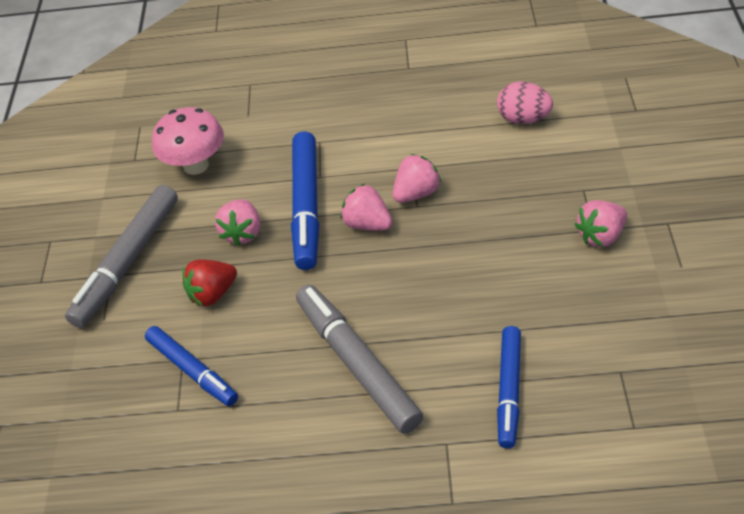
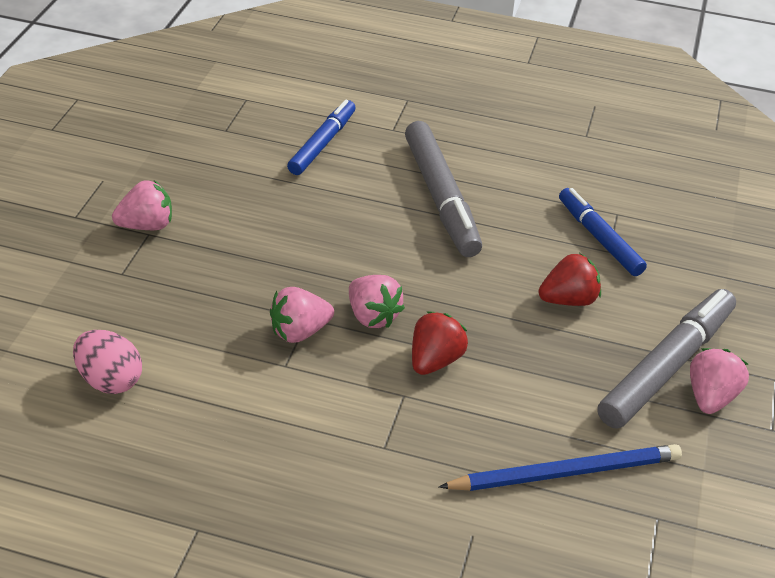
camera: 170 degrees left, 5 degrees down
(196, 165) = (566, 472): pink mushroom -> blue pencil
(243, 233) = (521, 354): pink strawberry -> pink strawberry (710, 396)
(306, 207) = (435, 360): blue marker -> red strawberry

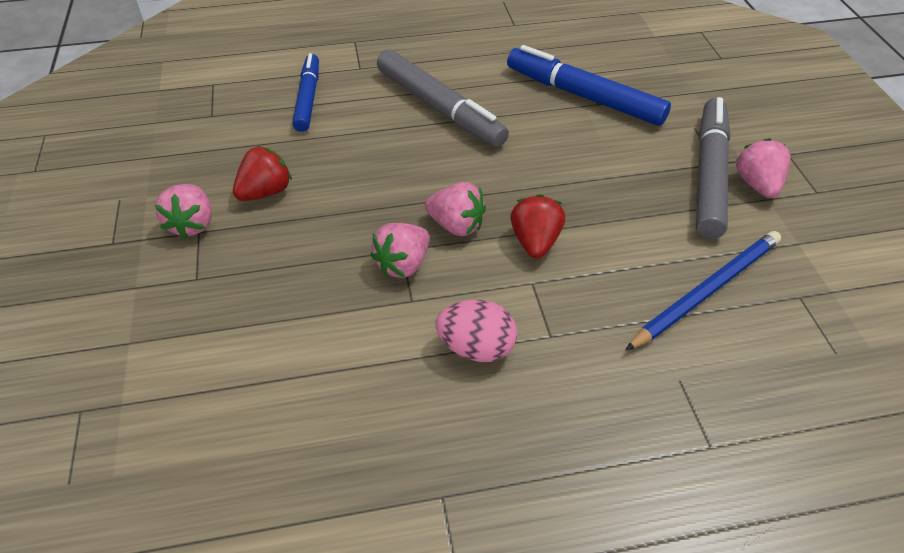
camera: 25 degrees left, 5 degrees up
(110, 380) = (253, 386): pink egg -> pink egg (476, 348)
(147, 225) = (192, 224): pink strawberry -> pink strawberry turned 135 degrees clockwise
(568, 299) = (599, 151): red strawberry -> red strawberry (265, 192)
(599, 238) = (584, 96): blue marker -> blue marker, size x1.53

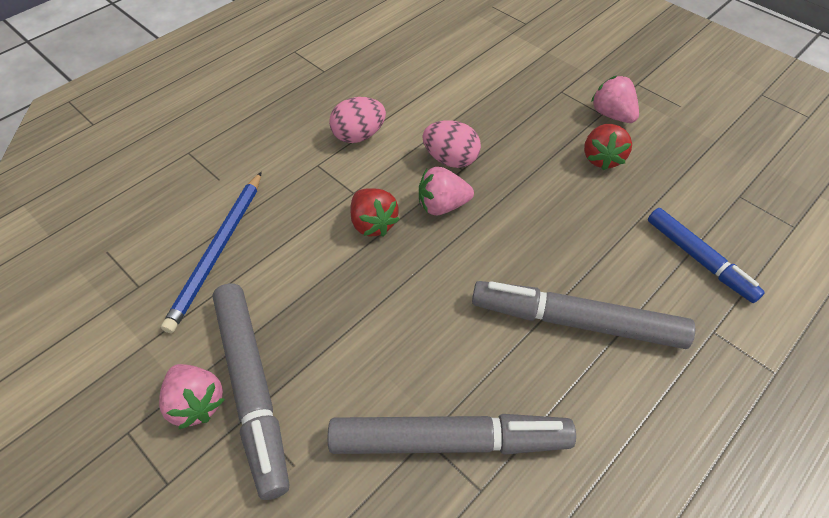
camera: 145 degrees right, 5 degrees up
(403, 264) = (450, 159): pink strawberry -> pink egg
(584, 96) = (449, 441): blue marker -> grey marker

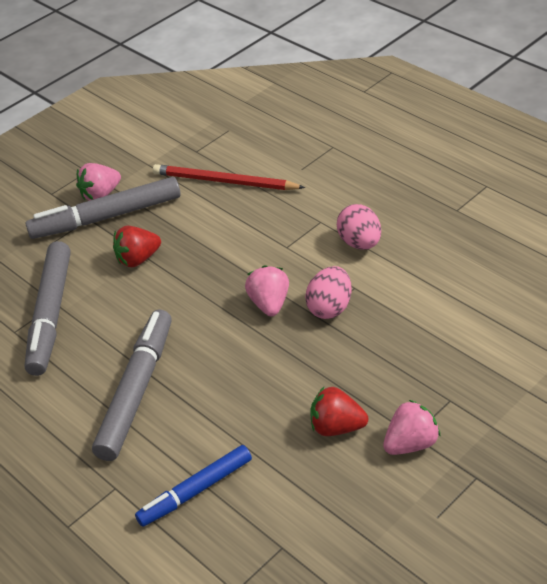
camera: 95 degrees right, 10 degrees down
(217, 251) = (224, 181): blue pencil -> red pencil
(373, 224) = (249, 261): red strawberry -> red strawberry (138, 259)

